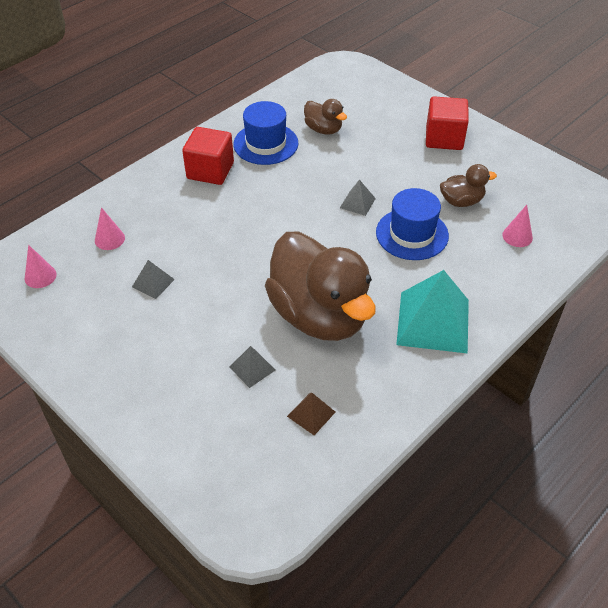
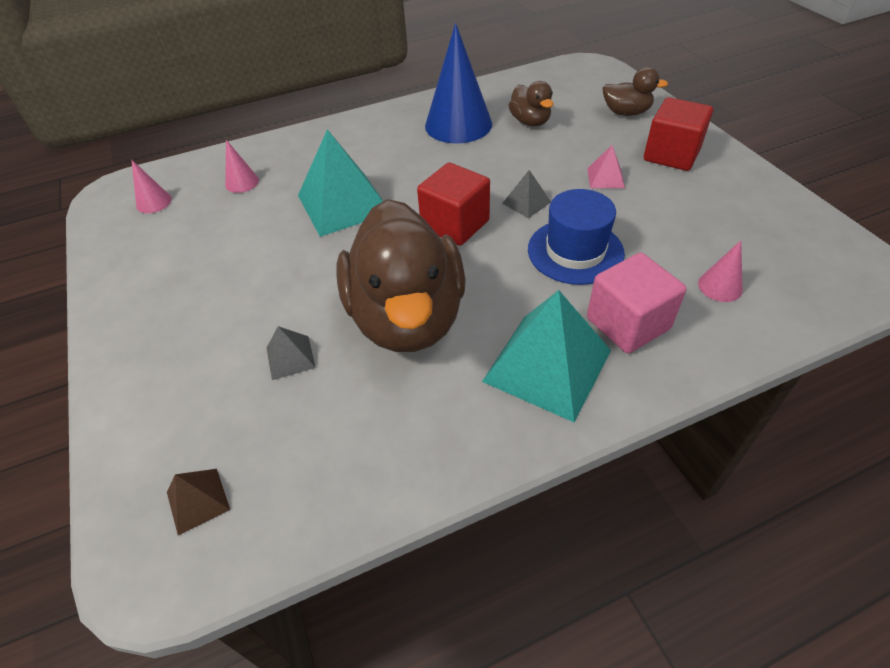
camera: 25 degrees right, 0 degrees up
(153, 283) = (251, 235): grey pyramid -> none
(210, 171) = (384, 139): red cube -> red cube (455, 224)
(213, 237) = (343, 204): none -> turquoise pyramid
(266, 144) = (458, 124): blue hat -> blue cone
(311, 414) = (322, 437): brown pyramid -> brown pyramid (198, 500)
(405, 168) = (605, 178): none -> pink pyramid
(461, 201) = (660, 228): brown duck -> brown duck (626, 112)
(471, 278) = (628, 323): none -> pink cube

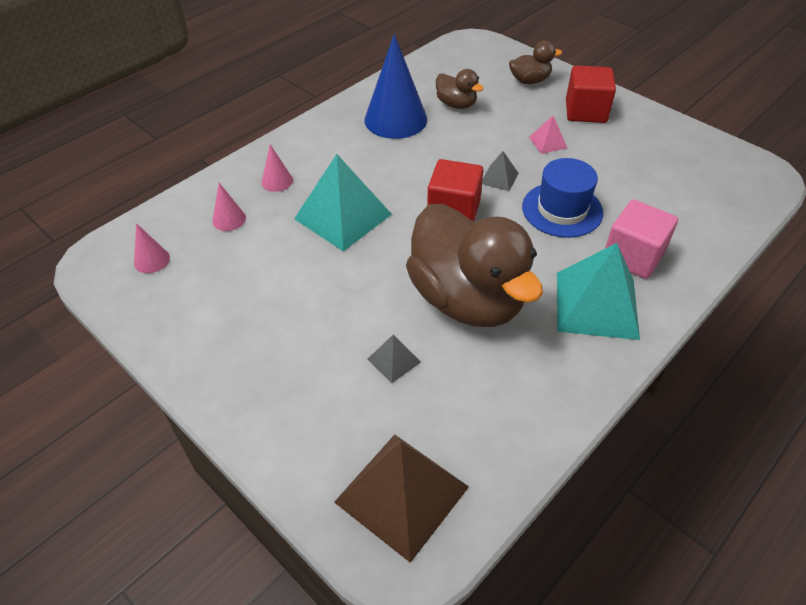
camera: 25 degrees left, 0 degrees up
(198, 500) = (401, 494): brown pyramid -> brown pyramid, size x2.16
(720, 286) = (678, 210): pink cone -> pink cone (277, 181)

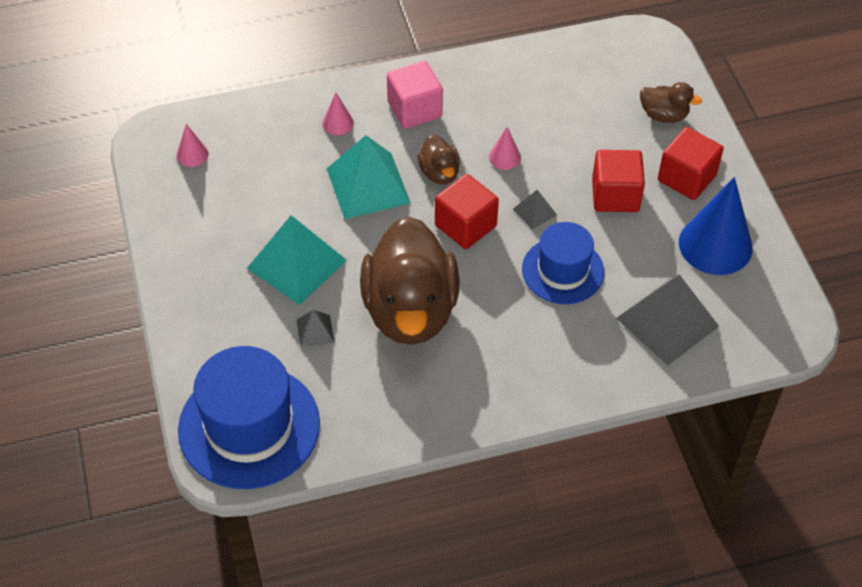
camera: 30 degrees right, 5 degrees up
(229, 219) = (274, 144): pink cone -> pink cone (504, 157)
(395, 119) = (491, 103): blue cone -> blue cone (715, 245)
(401, 494) = (249, 426): brown pyramid -> blue hat
(456, 104) = (564, 111): brown duck -> brown duck (439, 173)
(548, 142) = (615, 195): pink pyramid -> red cube
(596, 305) = (510, 368): turquoise pyramid -> turquoise pyramid (296, 264)
(633, 256) = (583, 344): pink cube -> pink cube (414, 109)
(675, 210) = (667, 322): none -> grey pyramid

